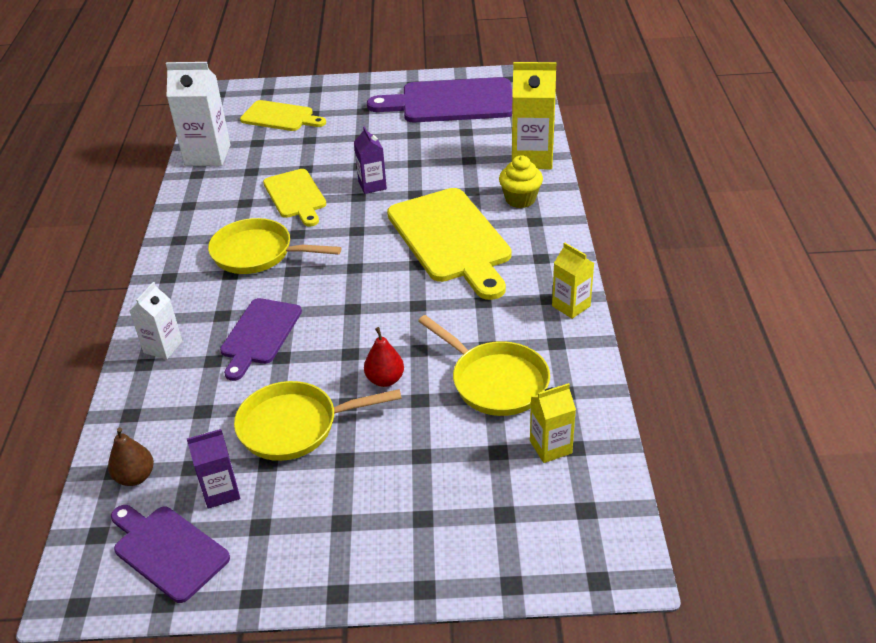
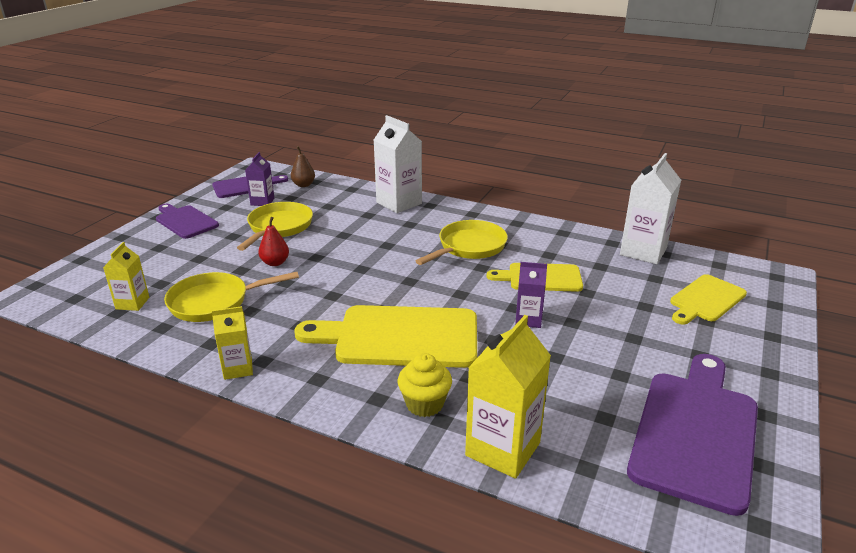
camera: 115 degrees right, 10 degrees down
(163, 347) = (399, 203): white carton -> white carton, size x1.75
(259, 335) = (374, 232): purple cutting board -> purple cutting board (185, 221)

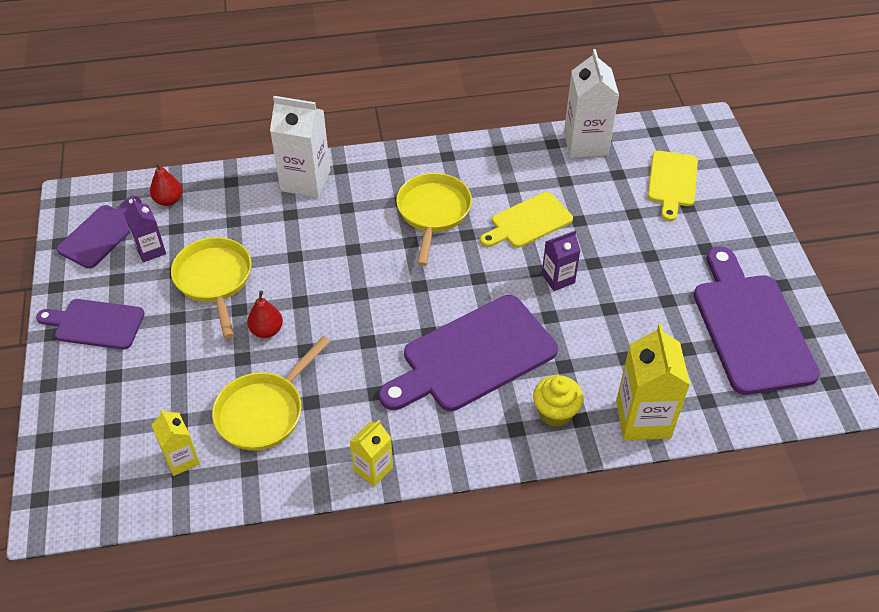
camera: 35 degrees left, 20 degrees up
(303, 185) = (168, 200): brown pear -> red pear
(399, 337) = (473, 356): yellow cutting board -> purple cutting board

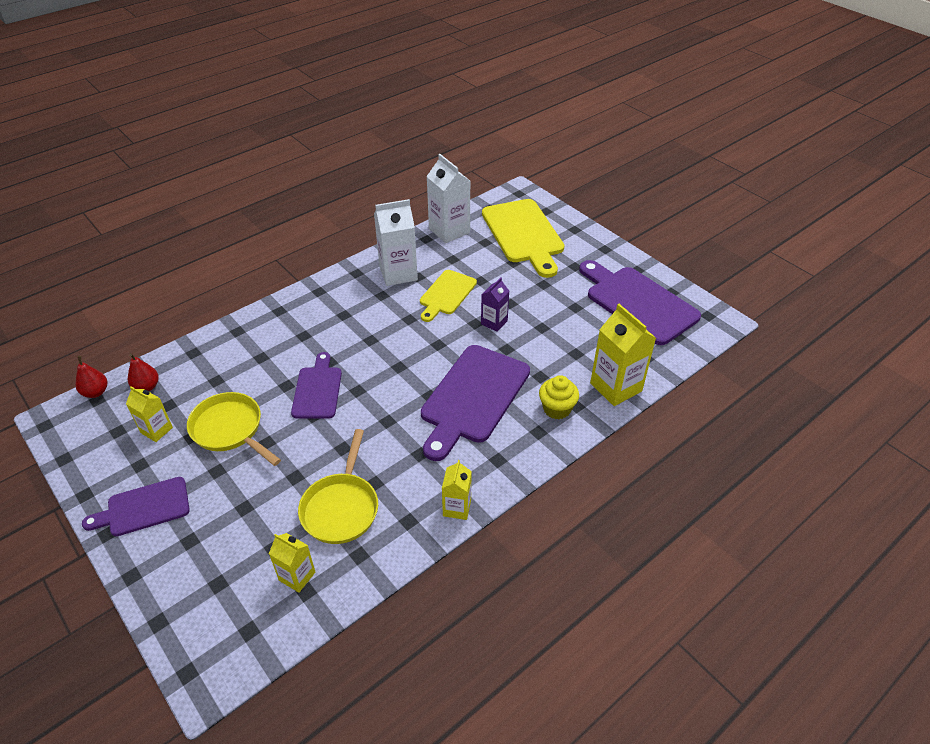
camera: 30 degrees left, 5 degrees down
(101, 234) = (100, 436): purple cutting board -> purple cutting board (317, 390)
(151, 250) = (156, 430): purple carton -> yellow carton
(267, 330) = (301, 448): red pear -> red pear (96, 392)
(305, 181) = (256, 329): white carton -> white carton (398, 273)
(433, 212) = (373, 314): yellow pan -> none
(672, 182) = (524, 234): yellow cutting board -> yellow cutting board, size x1.71

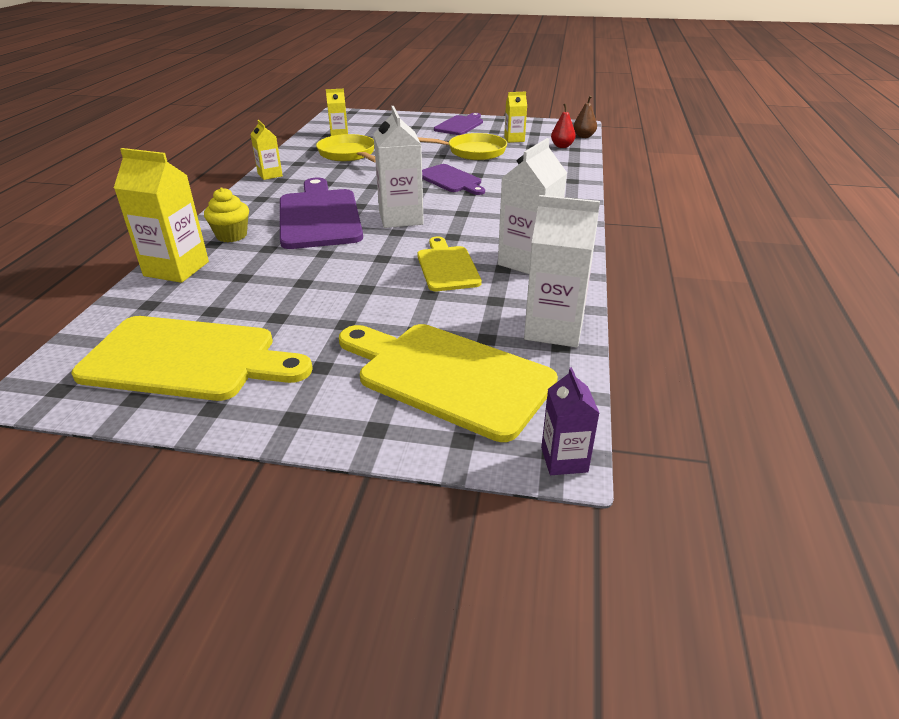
camera: 140 degrees right, 10 degrees down
(96, 392) = (584, 136): red pear -> brown pear
(418, 358) = (401, 218): none -> white carton
(494, 322) = (362, 266): purple carton -> purple carton (564, 460)
(638, 302) = (187, 359): purple cutting board -> yellow cutting board

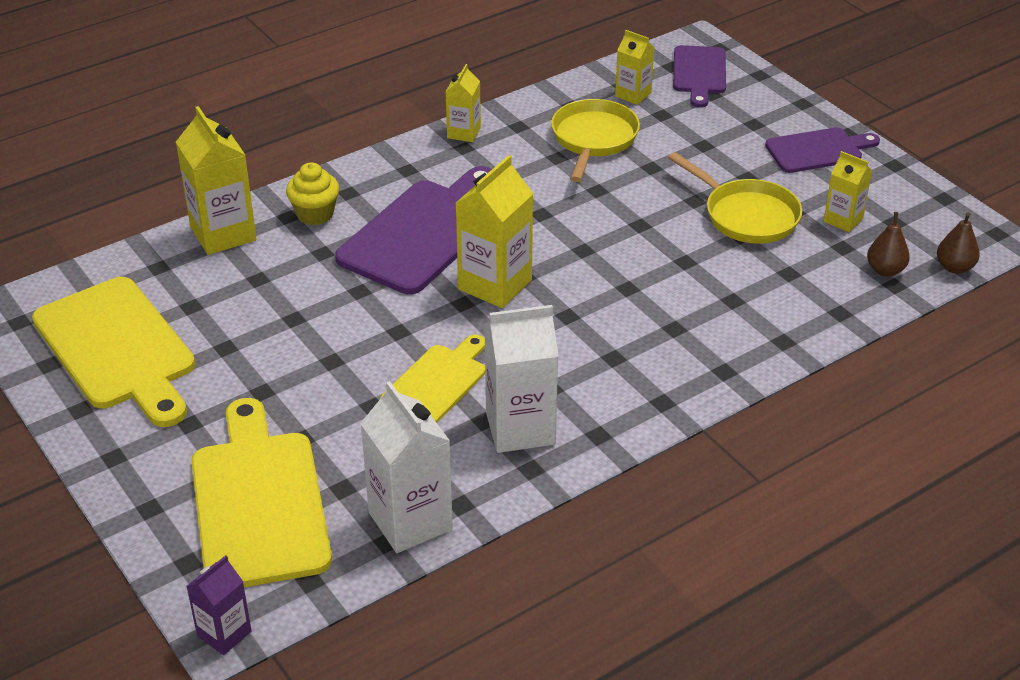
camera: 45 degrees right, 5 degrees up
(401, 218) = (495, 284): white carton -> yellow carton
(450, 180) = (639, 253): purple cutting board -> purple cutting board (699, 73)
(562, 146) = (885, 270): red pear -> brown pear

